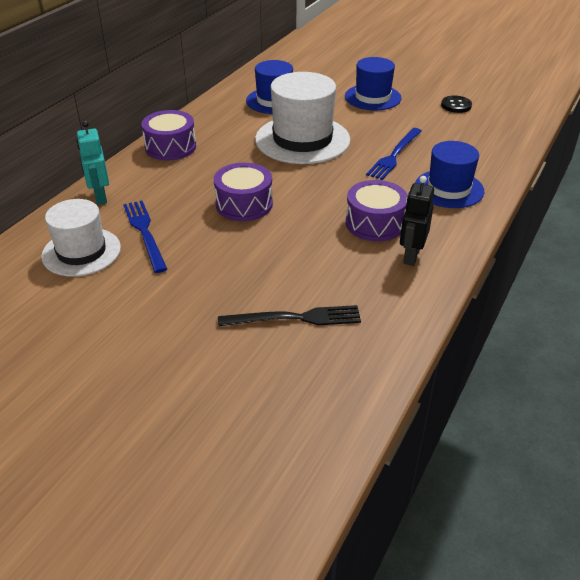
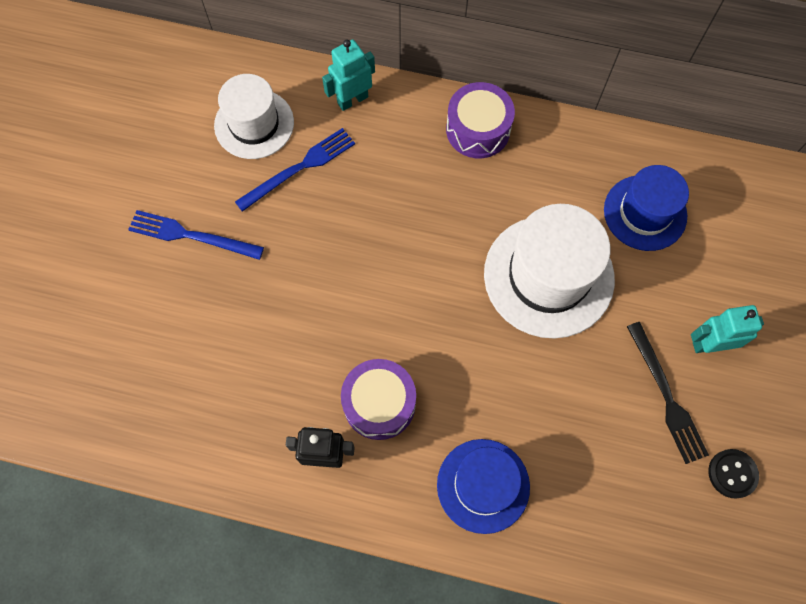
camera: 75 degrees right, 30 degrees up
(244, 204) = (378, 249): purple drum -> none
(295, 318) = (195, 354): black fork -> black fork (666, 396)
(372, 97) = (709, 344): blue hat -> turquoise robot
(394, 155) = (547, 403): blue fork -> blue fork (191, 236)

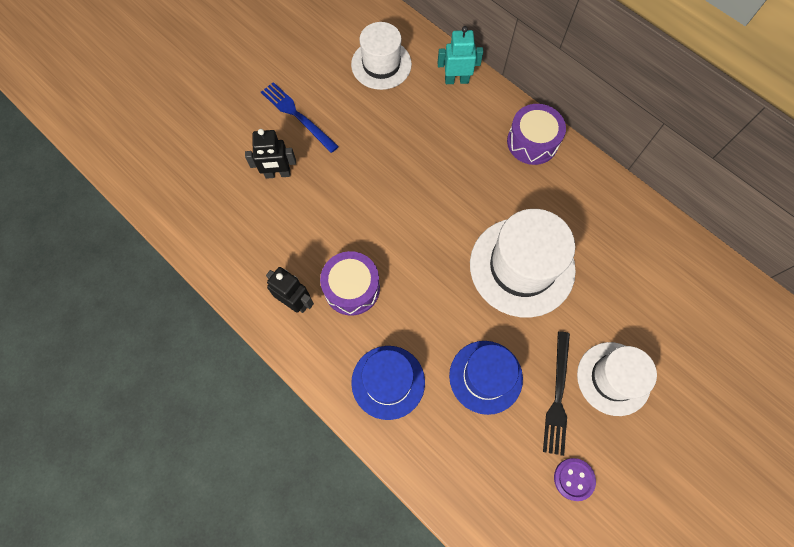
camera: 30 degrees right, 0 degrees up
(211, 318) = (278, 174): none -> black robot
(299, 168) = (393, 107): blue fork -> none
(645, 213) = (621, 260): blue hat -> blue hat (485, 377)
(709, 344) = (613, 378): turquoise robot -> white hat
(732, 474) = (574, 479): black button -> purple button

